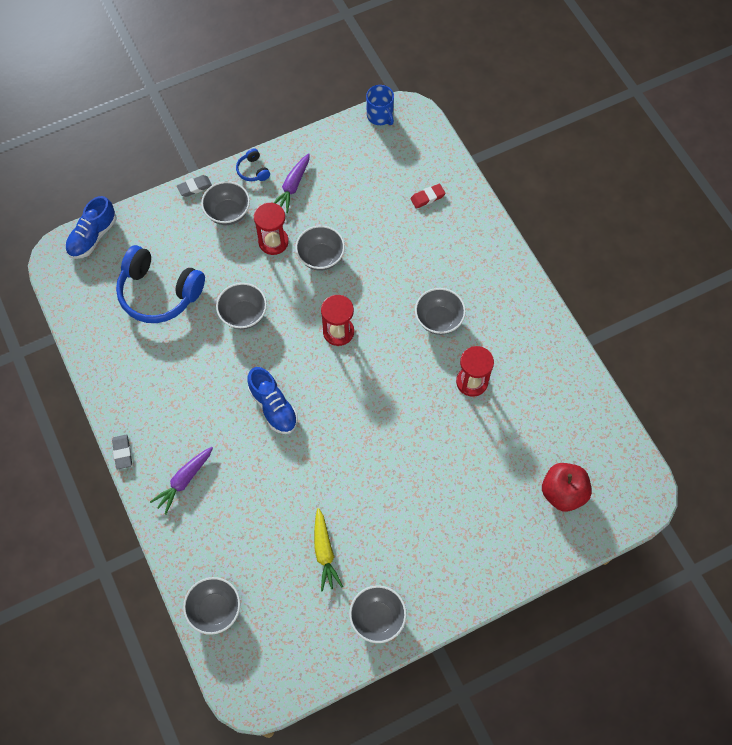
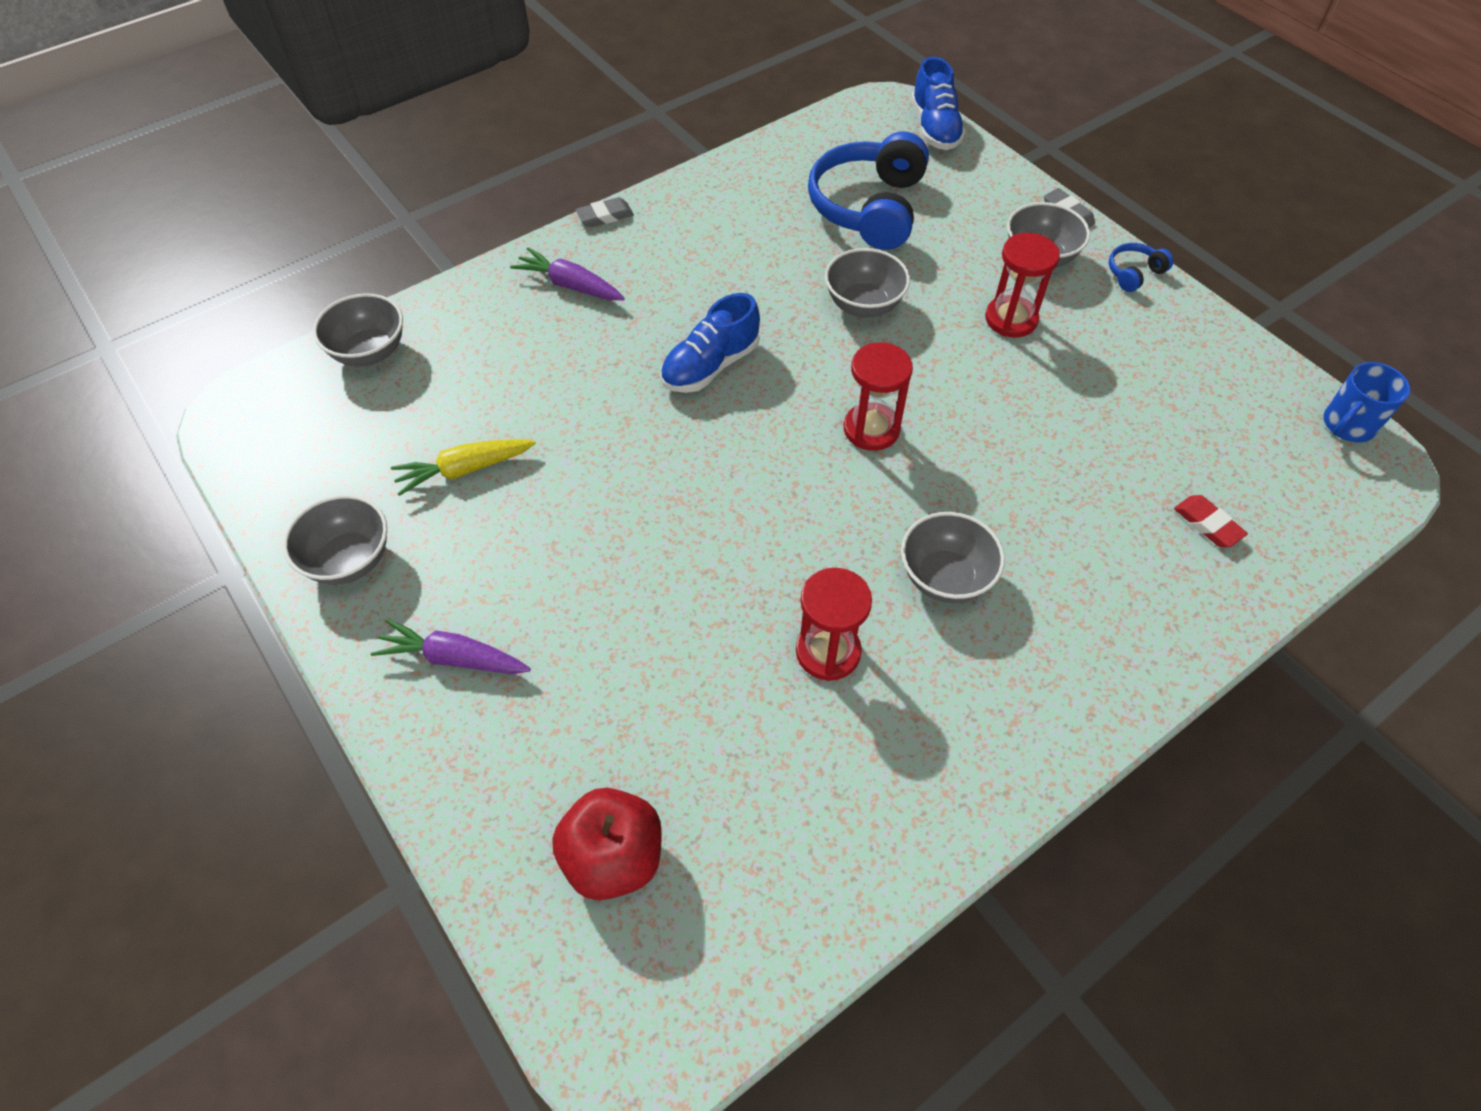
camera: 80 degrees right, 10 degrees down
(93, 237) = (934, 128): blue shoe -> blue shoe turned 120 degrees counterclockwise
(292, 187) = (1128, 326): purple carrot -> purple carrot (453, 658)
(321, 257) = (1007, 384): grey bowl -> none

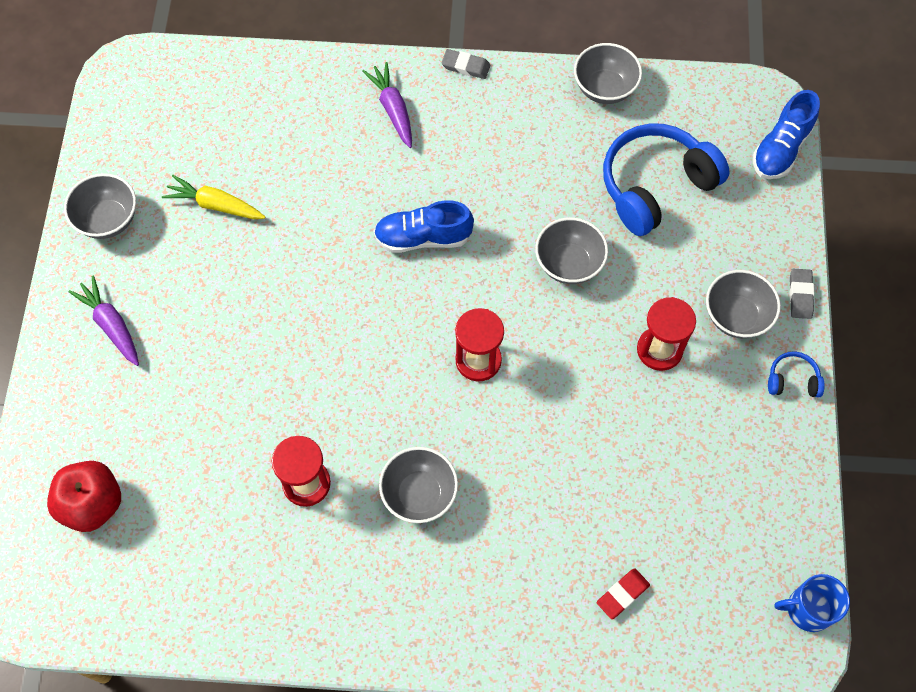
camera: 40 degrees right, 10 degrees up
(369, 352) = (231, 76): grey bowl -> grey bowl (604, 88)
(1207, 524) = (622, 594): red eraser -> red eraser turned 45 degrees clockwise

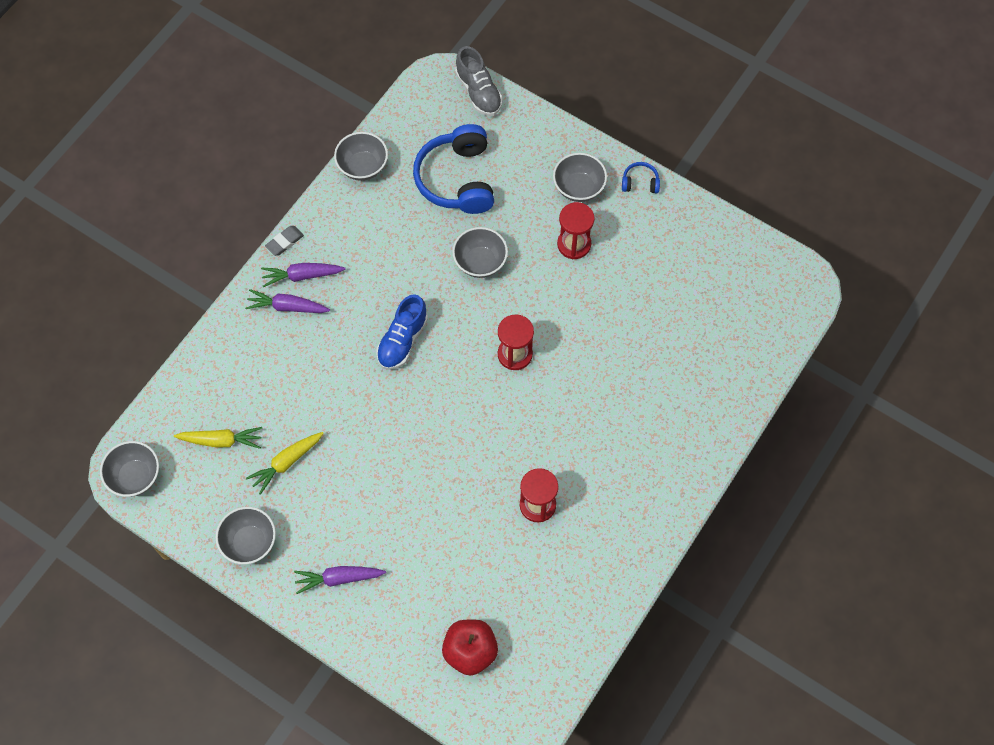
camera: 60 degrees left, 0 degrees up
(206, 133) = (221, 441): none -> yellow carrot
(419, 494) = (586, 439): grey bowl -> grey bowl (135, 477)
(437, 103) = (302, 276): none -> purple carrot
(622, 594) = (719, 356): red eraser -> none
(781, 149) = (478, 92): blue shoe -> grey shoe
(792, 380) = (640, 182): blue headphones -> blue headphones turned 60 degrees clockwise
(800, 295) = (587, 144): grey eraser -> none
(808, 609) = (784, 261): blue mug -> none

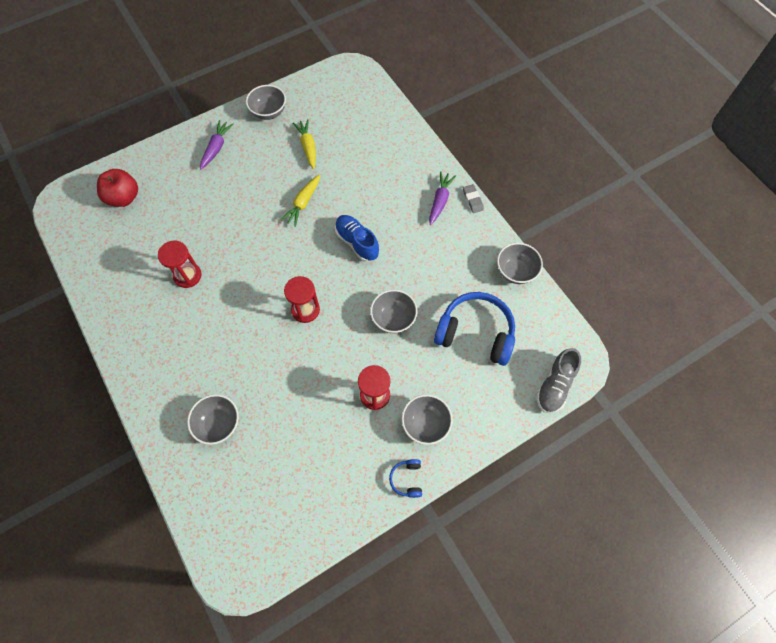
camera: 115 degrees right, 0 degrees up
(135, 477) = (345, 72): grey bowl -> grey bowl (218, 424)
(221, 441) = (343, 119): yellow carrot -> yellow carrot (303, 203)
(287, 307) = (420, 184): purple carrot -> none
(478, 92) = (555, 385): grey shoe -> grey shoe turned 60 degrees counterclockwise
(640, 182) = (407, 479): blue headphones -> blue headphones turned 150 degrees clockwise

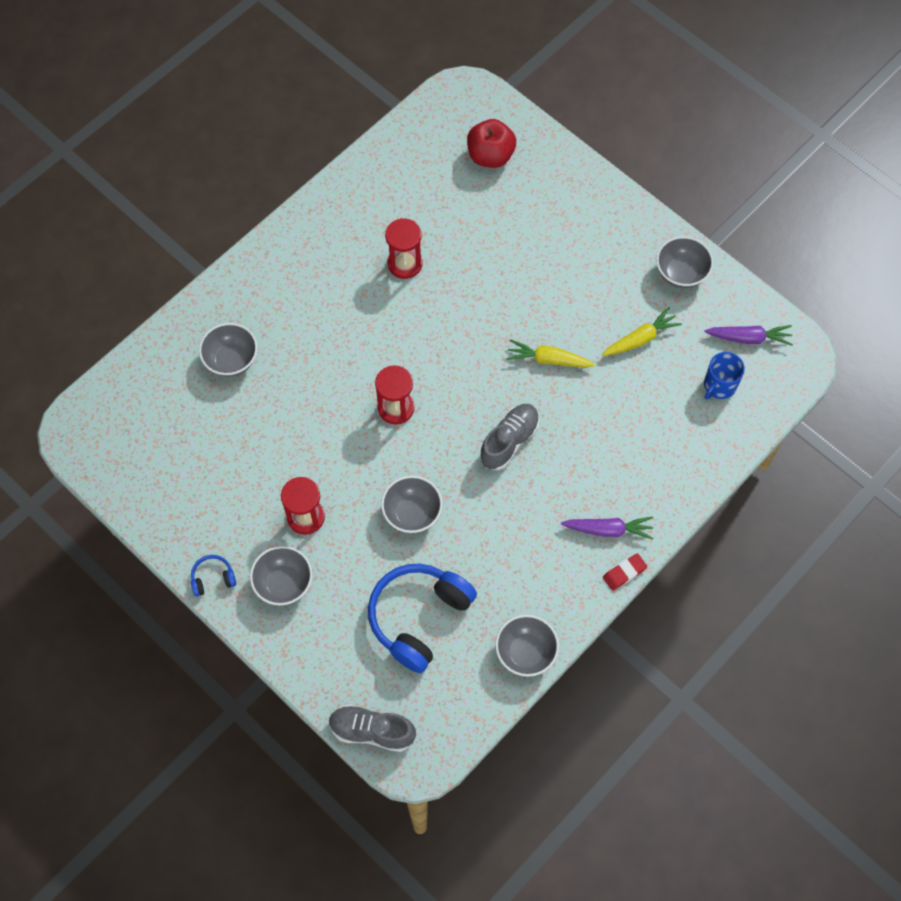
camera: 75 degrees right, 0 degrees up
(216, 147) = (600, 230): purple carrot -> purple carrot (749, 338)
(357, 114) = (719, 385): none -> blue mug
(357, 242) = (509, 441): blue shoe -> grey shoe
(473, 200) = (624, 573): grey eraser -> red eraser
(475, 333) = (419, 618): blue headphones -> blue headphones turned 150 degrees counterclockwise

